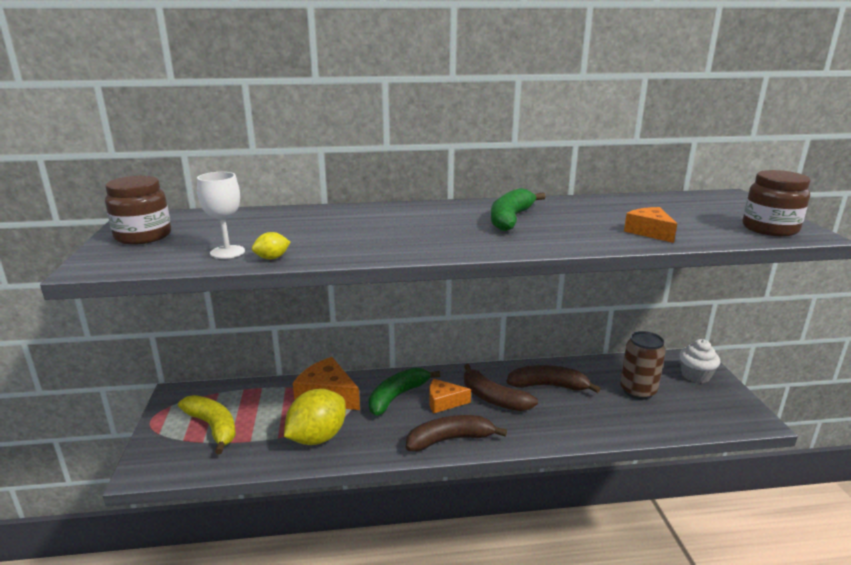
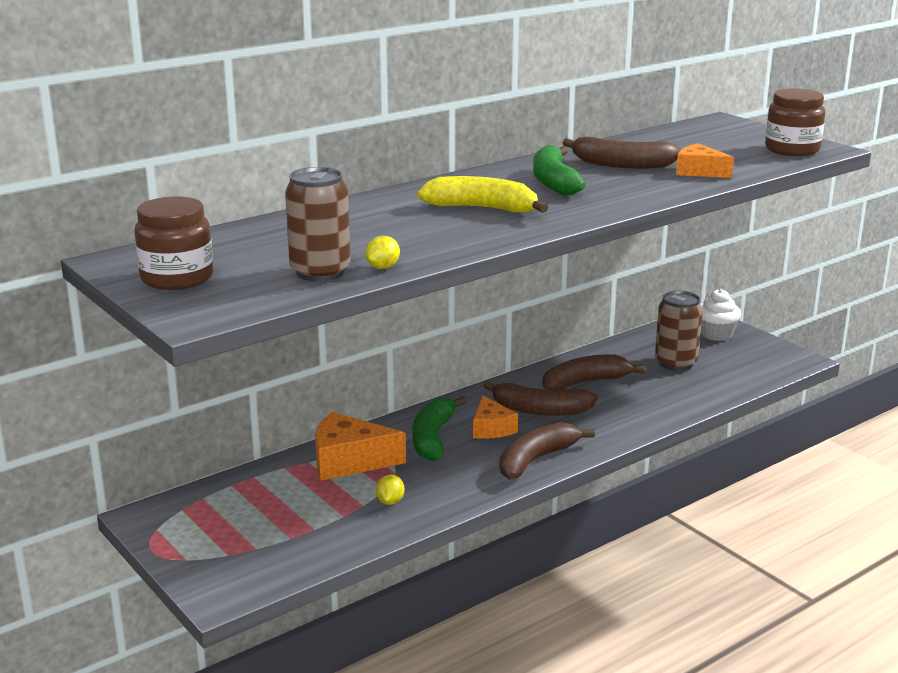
camera: 30 degrees left, 0 degrees up
(213, 427) = (248, 531): yellow banana -> yellow banana (482, 208)
(227, 252) = (320, 272): white goblet -> brown can
(317, 437) = (390, 501): yellow lemon -> yellow lemon, size x0.42
(444, 402) = (491, 428): orange cheese -> orange cheese turned 75 degrees counterclockwise
(587, 215) = (621, 165): none -> brown banana

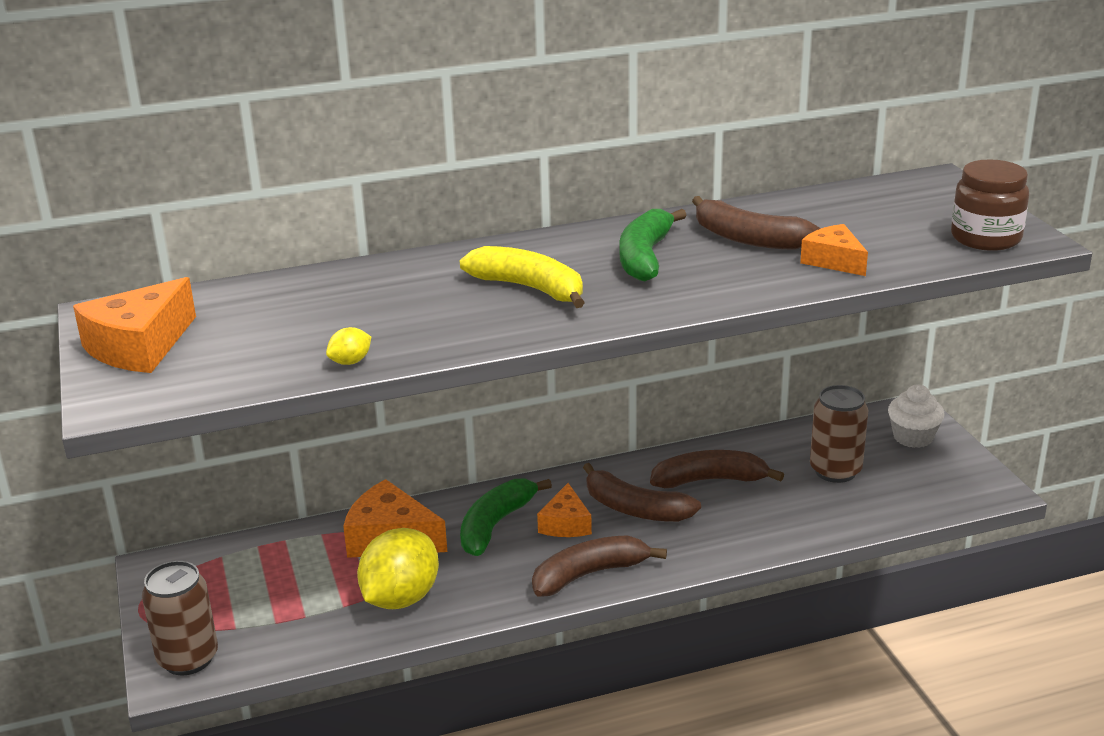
camera: 20 degrees right, 5 degrees up
(177, 278) = (139, 346): brown jar -> orange cheese
(320, 272) = (282, 359): brown can -> brown can (188, 658)
(390, 501) = (401, 598): yellow lemon -> yellow lemon, size x2.37

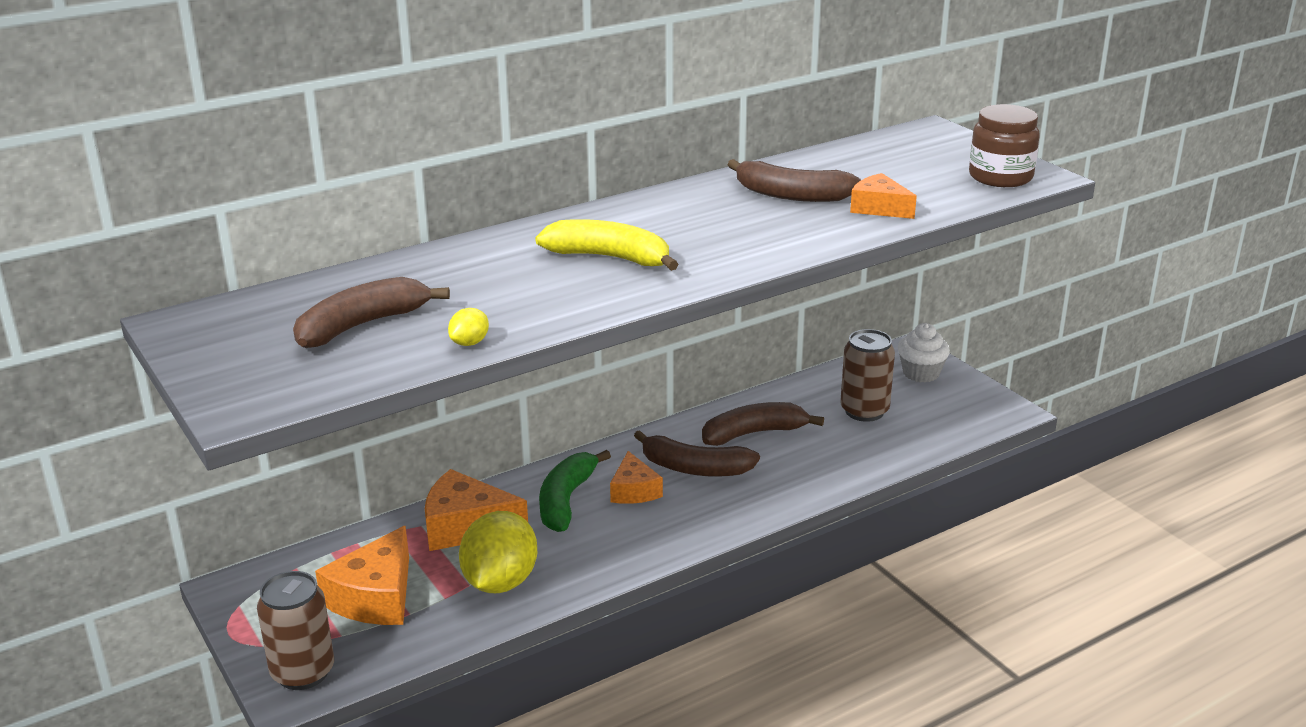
camera: 15 degrees left, 0 degrees up
(139, 346) = (237, 351): orange cheese -> orange cheese (375, 597)
(589, 574) = (675, 534): brown banana -> brown banana (362, 325)
(645, 257) = (704, 219): green banana -> none

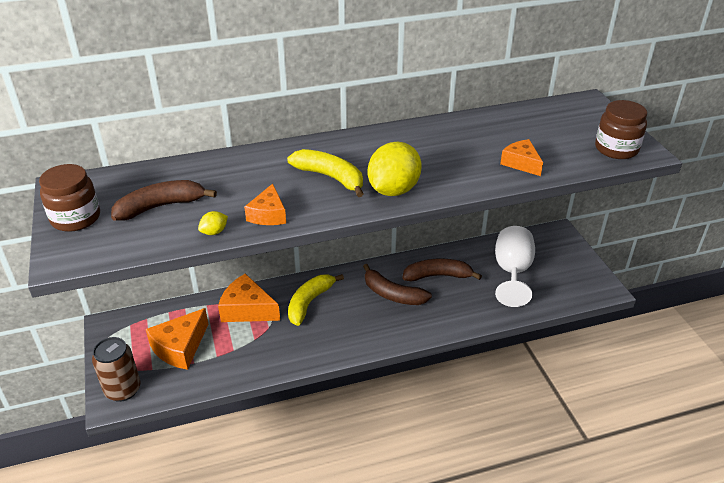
camera: 15 degrees right, 10 degrees up
(228, 357) = (76, 218): none -> brown jar
(500, 582) = (251, 352): yellow lemon -> yellow lemon (393, 190)
(566, 500) = (309, 302): green banana -> yellow banana
(634, 490) = (351, 303): orange cheese -> orange cheese (268, 215)
(791, 195) = (468, 143): brown banana -> none
(864, 411) = (512, 272): brown can -> white goblet
(921, 373) = (559, 250): white cupcake -> none

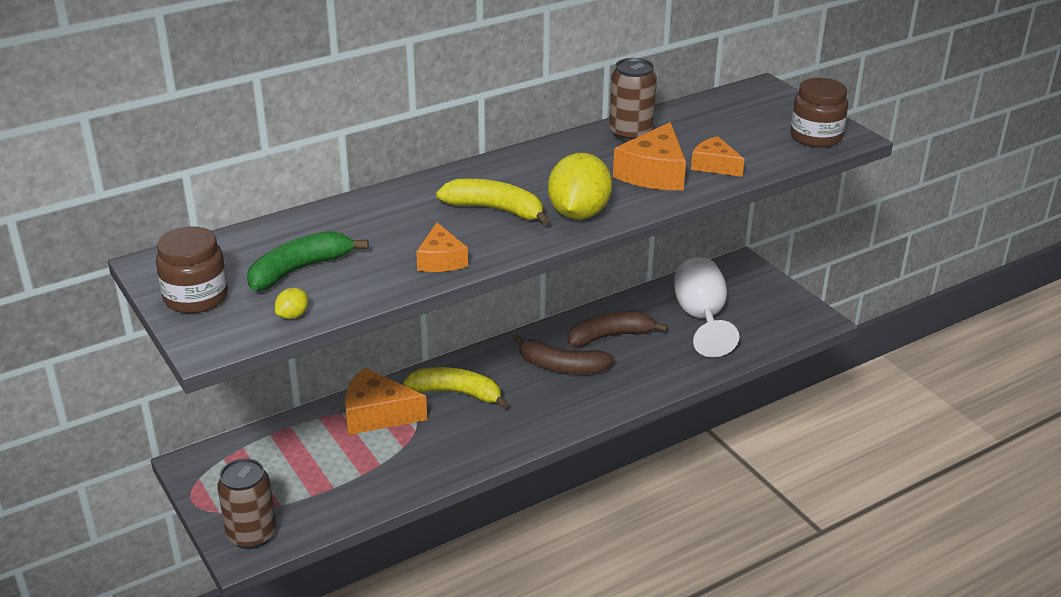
camera: 15 degrees left, 5 degrees down
(161, 206) = (299, 270): brown banana -> green banana
(180, 347) = (306, 473): orange cheese -> orange cheese (653, 173)
(214, 232) = (385, 287): yellow lemon -> yellow lemon (293, 315)
(309, 302) = (457, 393): yellow banana -> yellow banana turned 90 degrees clockwise
(464, 127) = (630, 134): none -> brown can

